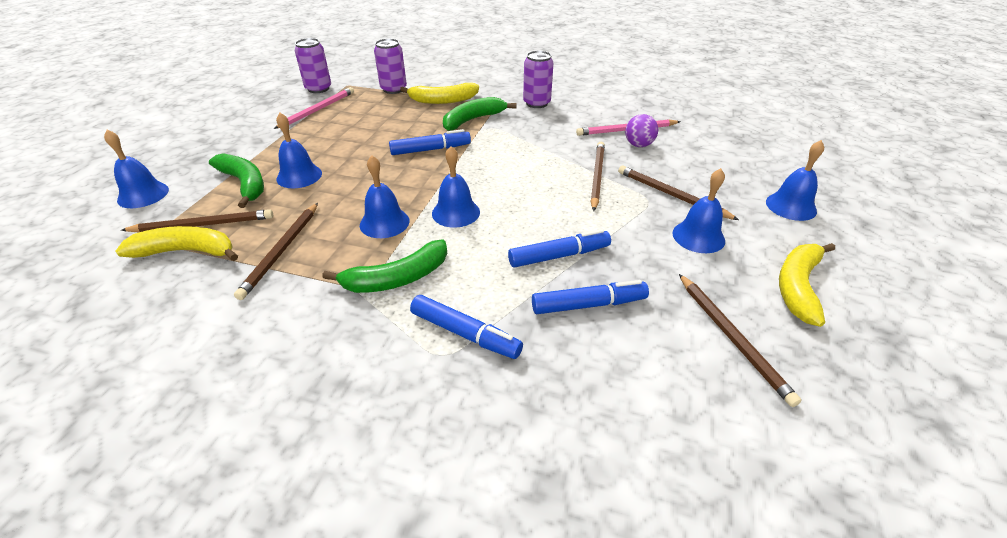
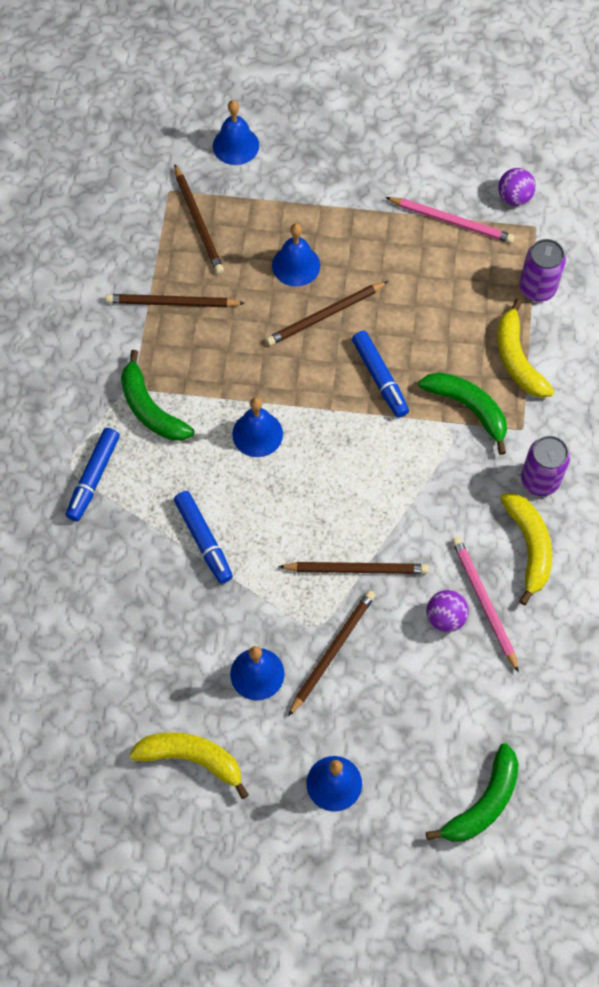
camera: 80 degrees right, 25 degrees up
(186, 251) = (159, 229): yellow banana -> yellow banana (529, 547)
(244, 184) = (271, 222): green banana -> green banana (483, 802)
(318, 89) = (514, 197): purple can -> purple ball
(384, 222) = (229, 373): blue bell -> none
(588, 304) = (140, 570): blue marker -> none
(731, 337) = (117, 687): brown pencil -> brown pencil (325, 315)

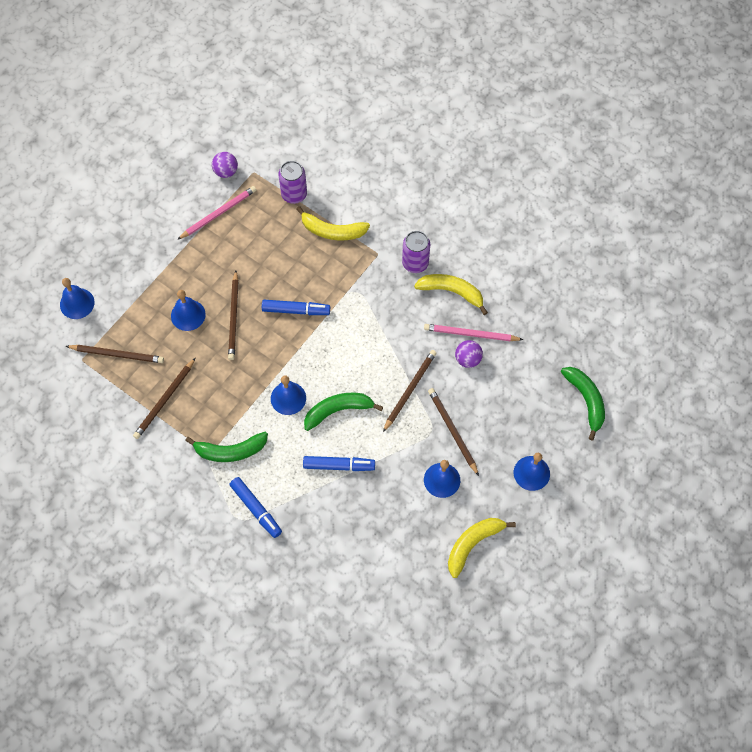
camera: 60 degrees left, 0 degrees up
(468, 408) = (347, 274): green banana -> green banana (338, 410)

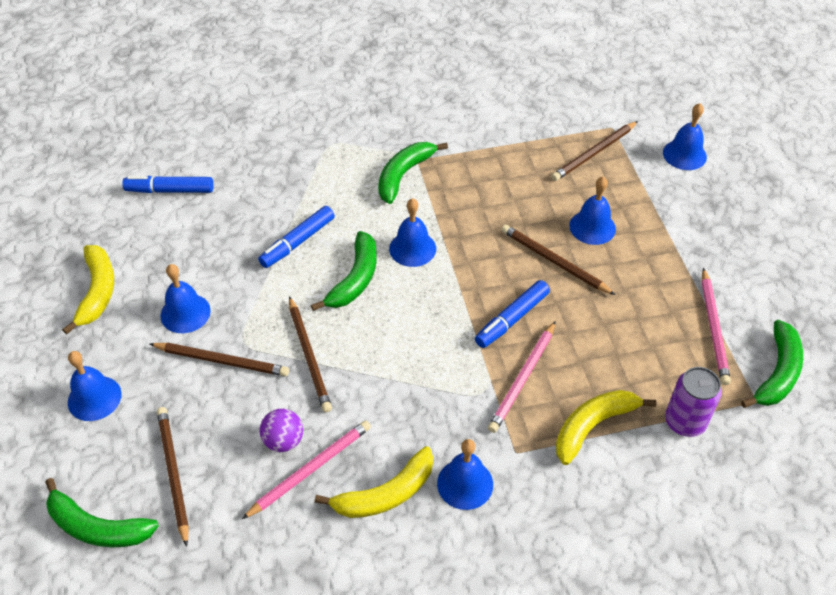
camera: 130 degrees right, 15 degrees down
(165, 400) = (508, 160): brown pencil -> brown pencil (173, 474)
(226, 171) = (777, 373): purple ball -> green banana
(256, 509) = (327, 160): blue marker -> blue marker (170, 190)
(331, 279) = (523, 378): none -> pink pencil
(415, 263) = (465, 484): purple can -> blue bell

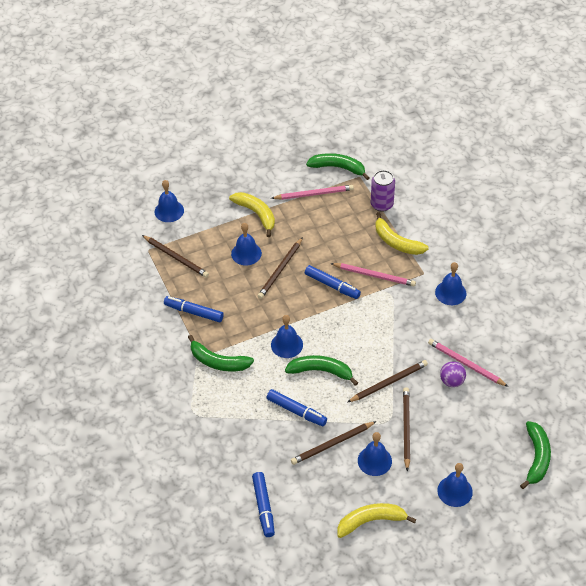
camera: 100 degrees left, 0 degrees up
(173, 474) = (491, 430): brown pencil -> brown pencil (332, 444)
(386, 494) = (468, 326): yellow banana -> yellow banana (256, 214)
(493, 161) = (194, 312): none -> blue marker

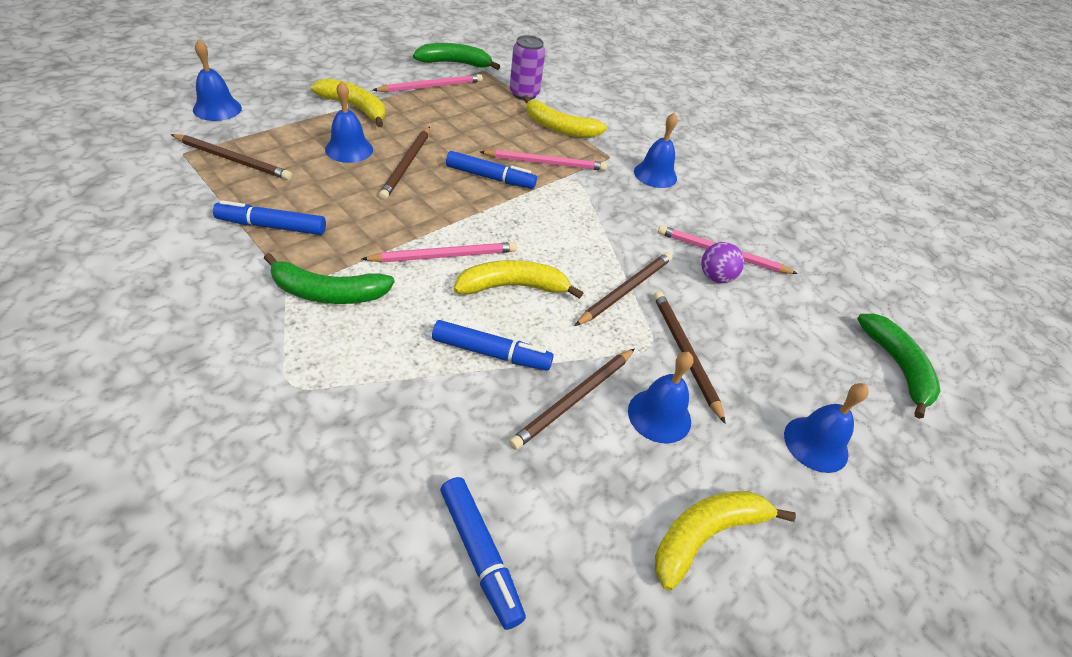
camera: 25 degrees left, 5 degrees down
(287, 344) = (444, 256): blue bell -> pink pencil
(321, 371) = (512, 287): green banana -> yellow banana

